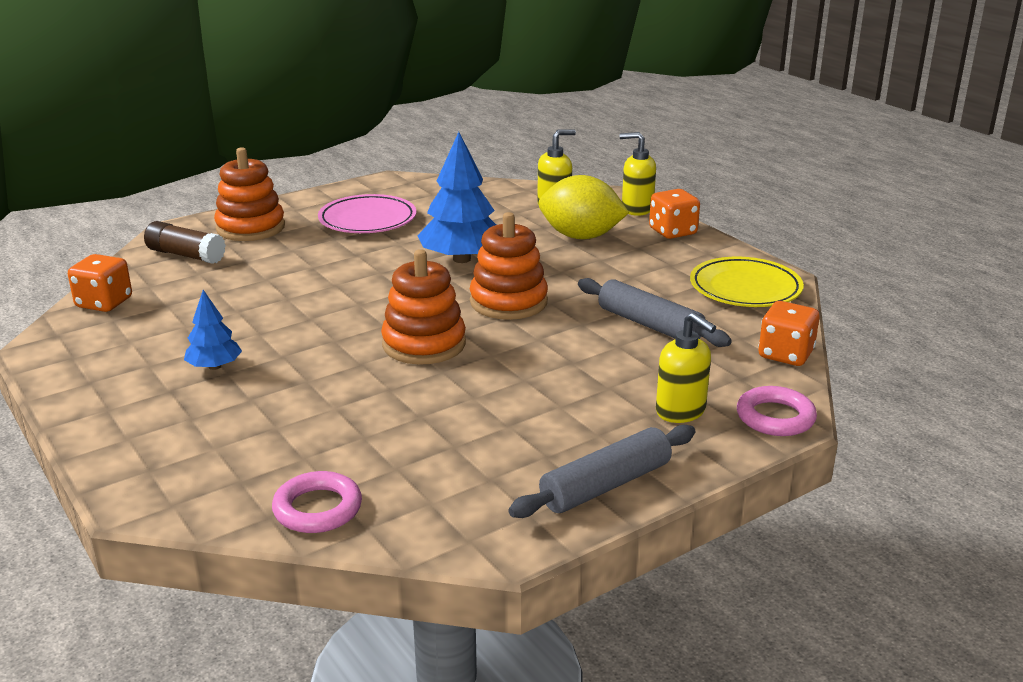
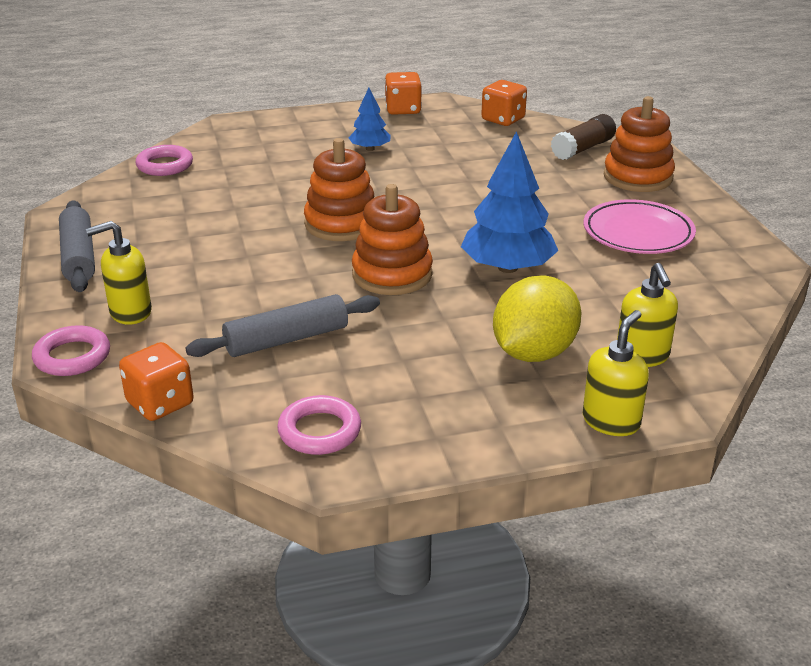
camera: 110 degrees right, 5 degrees up
(672, 232) = (517, 429): orange dice -> orange dice (403, 110)
(745, 288) = (319, 431): yellow plate -> pink ring

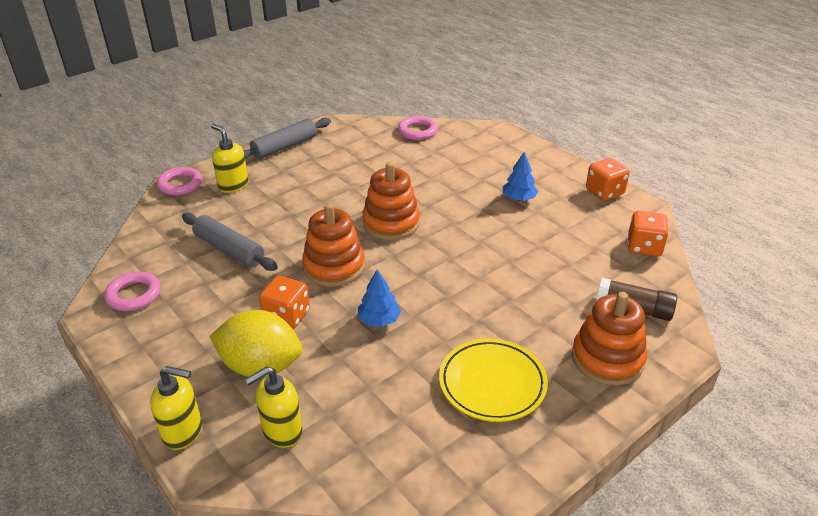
camera: 65 degrees right, 5 degrees up
(160, 403) = (145, 228): orange dice -> orange dice (287, 316)
(508, 268) = (379, 320): blue tree -> blue tree, size x0.54
(638, 233) = (492, 383): pink plate -> yellow plate

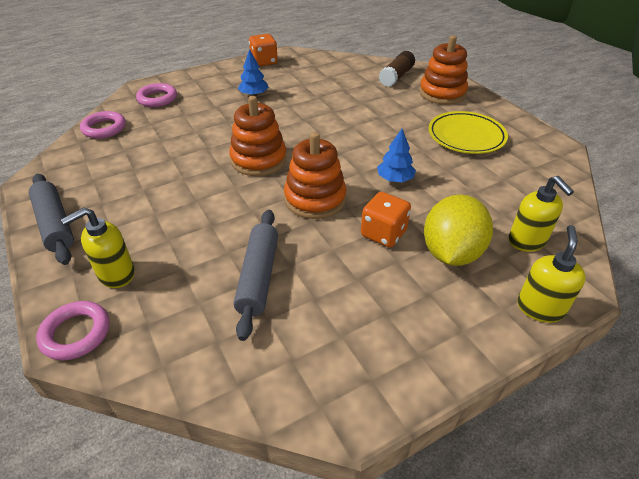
camera: 80 degrees left, 5 degrees up
(134, 295) = (323, 370): pink ring -> pink ring (157, 98)
(229, 249) = (258, 276): grey rolling pin -> grey rolling pin turned 45 degrees counterclockwise
(644, 247) = (334, 61): orange dice -> none

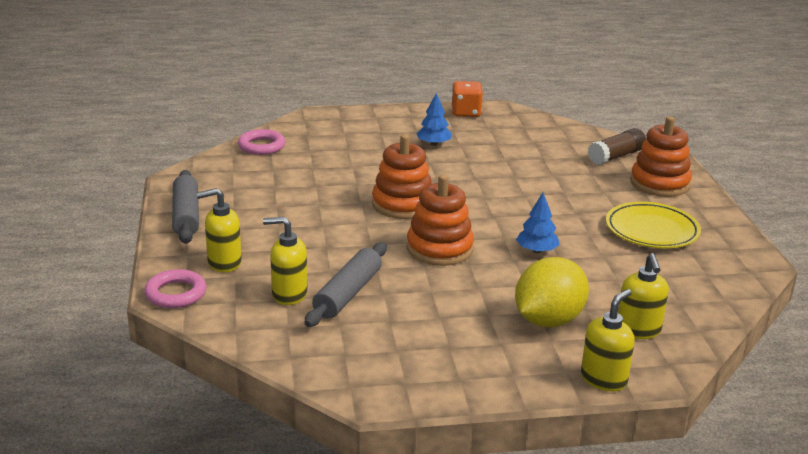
camera: 20 degrees right, 15 degrees down
(157, 98) = (327, 129): pink ring -> none
(200, 296) = (289, 294): none -> yellow soap dispenser
(383, 233) = (490, 290): orange dice -> none

